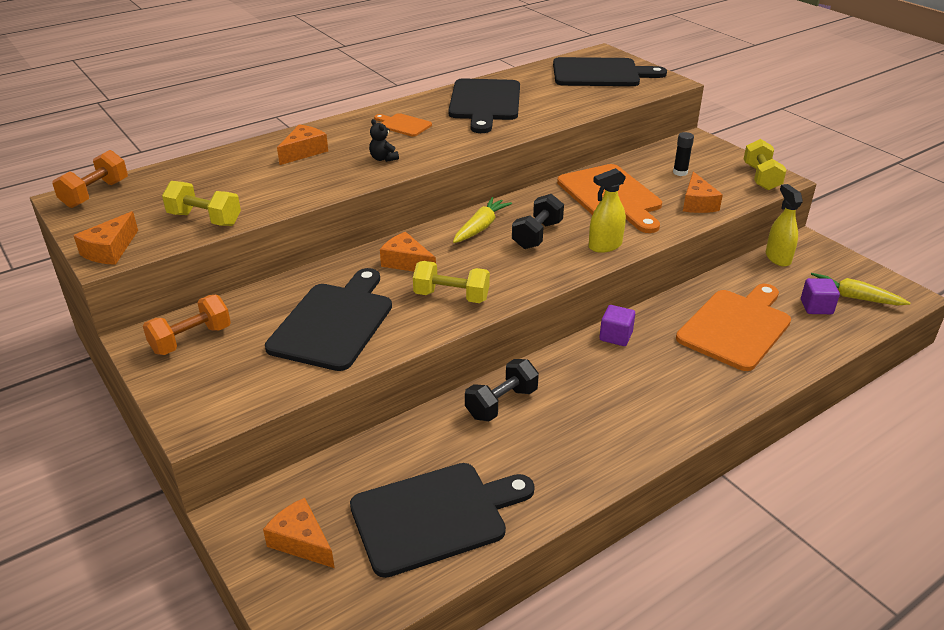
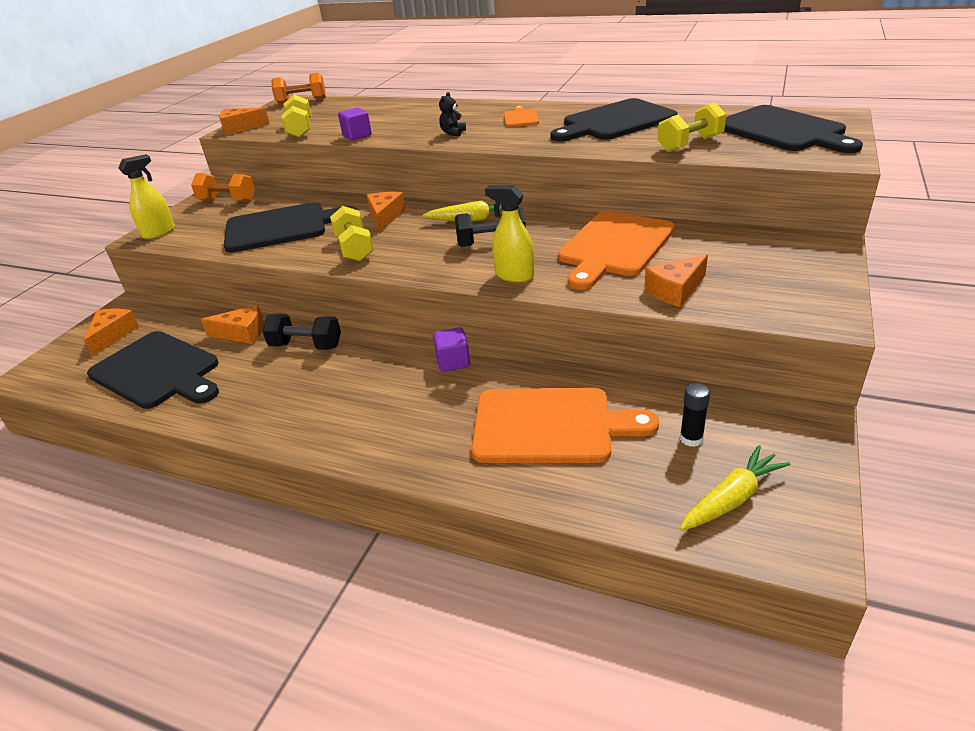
camera: 60 degrees right, 0 degrees up
(304, 152) = (428, 114): orange cheese -> orange cheese (242, 333)
(680, 172) = (729, 260): black glue stick -> black glue stick (691, 438)
(761, 177) = (811, 306): yellow dumbbell -> yellow dumbbell (690, 144)
(777, 258) = (737, 409): yellow spray bottle -> yellow spray bottle (159, 232)
(816, 307) = (665, 472): purple cube -> purple cube (357, 135)
(853, 297) = (731, 498): yellow carrot -> yellow carrot turned 60 degrees clockwise

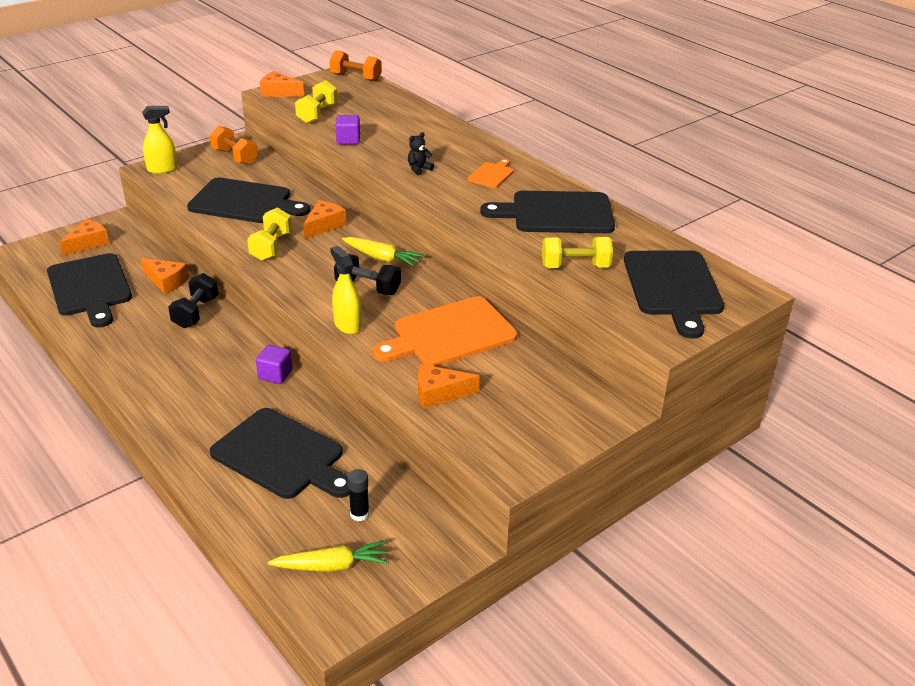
camera: 25 degrees right, 0 degrees up
(306, 346) = (196, 313): black dumbbell -> black dumbbell turned 60 degrees clockwise
(550, 425) = (282, 456): orange cutting board -> black cutting board

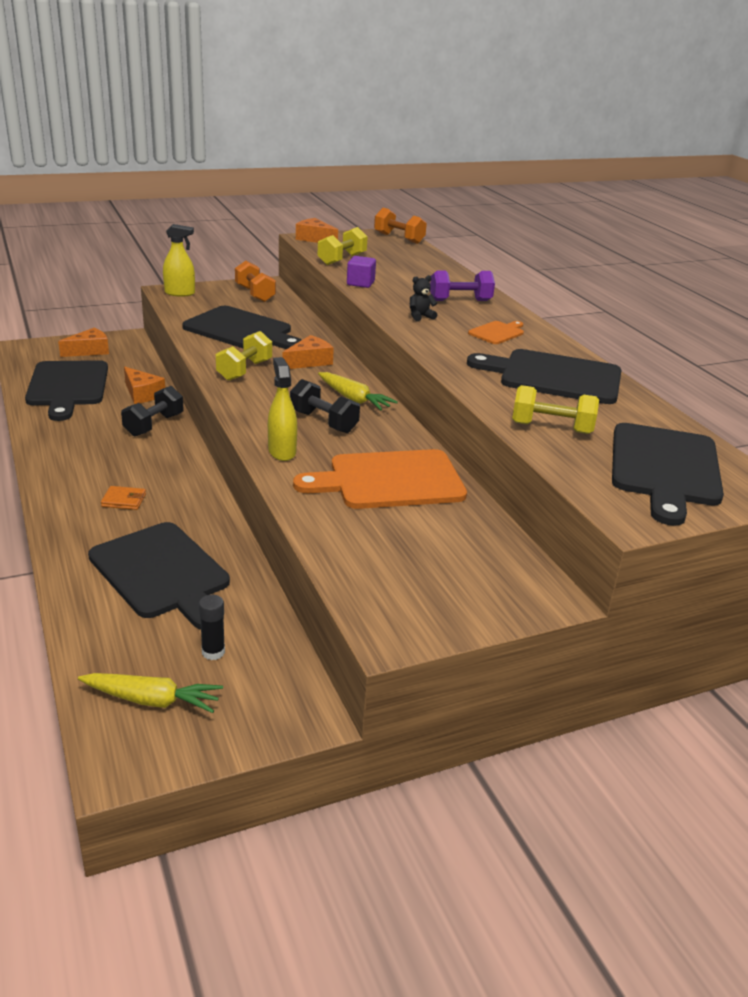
camera: 15 degrees right, 5 degrees down
(210, 395) = (124, 500): none -> orange wallet
(275, 374) = (200, 495): purple cube -> none
(439, 393) = (346, 536): orange cheese -> none
(444, 144) = (460, 301): none -> purple dumbbell

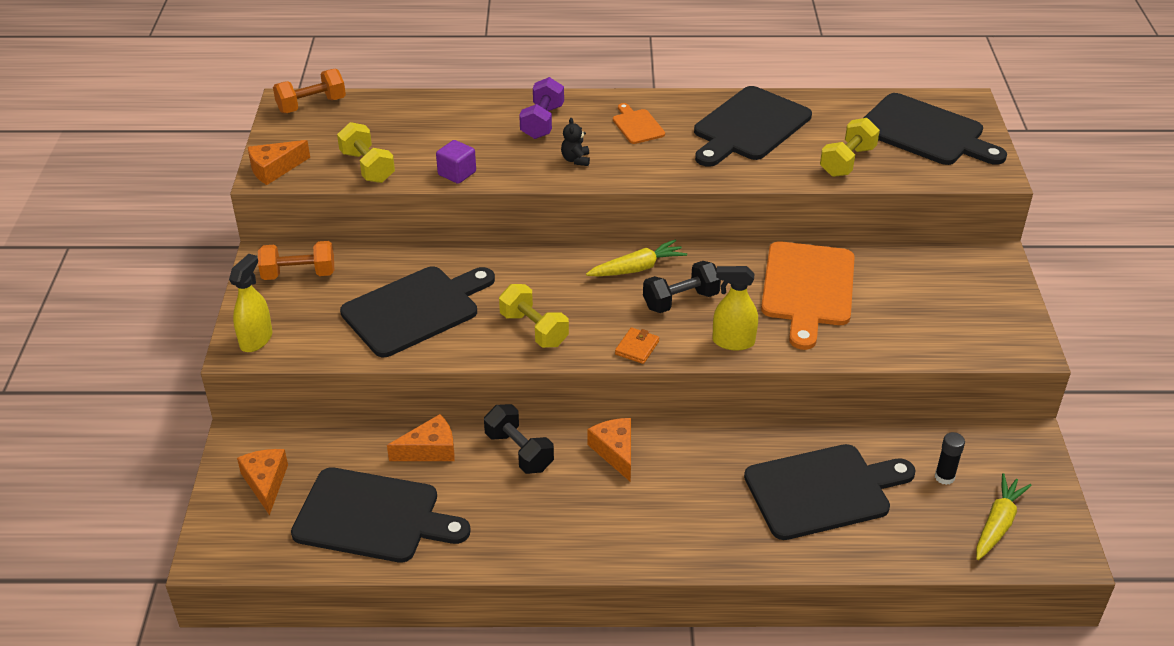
camera: 65 degrees left, 10 degrees up
(124, 500) = (681, 500): orange wallet -> orange wallet (637, 348)
(309, 361) = (532, 277): orange cheese -> orange cheese (615, 452)

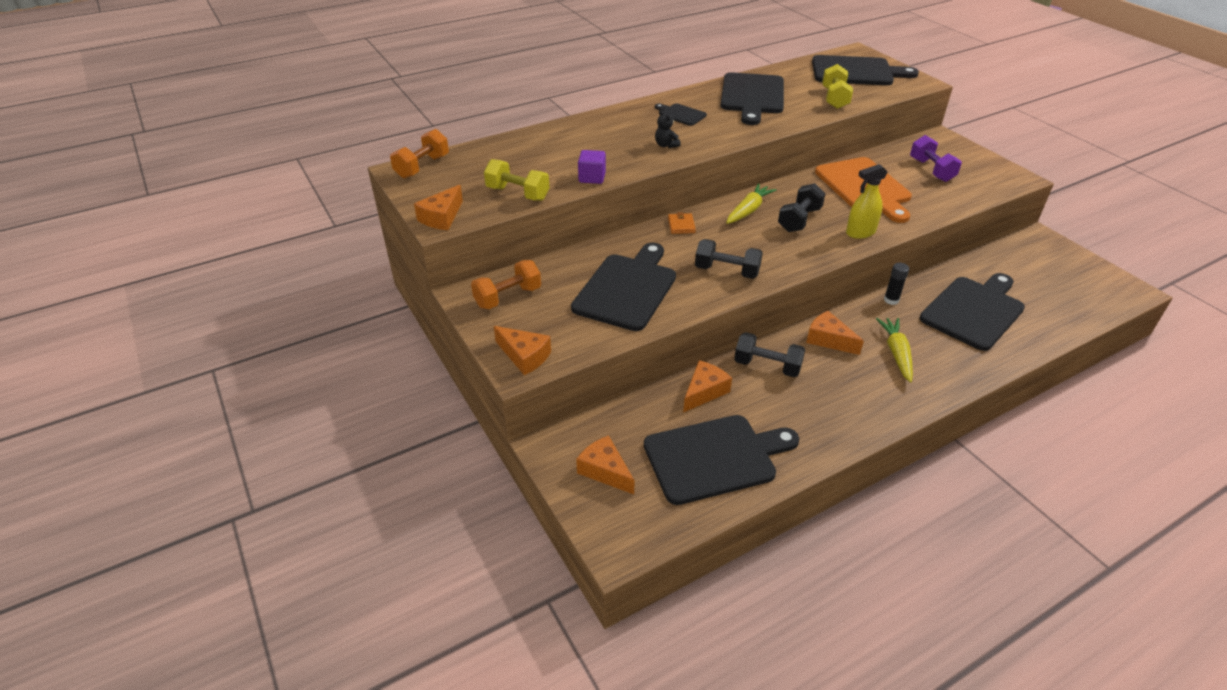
camera: 30 degrees left, 0 degrees up
(256, 339) = (524, 356): yellow spray bottle -> orange cheese
(534, 329) = (727, 271): yellow dumbbell -> black dumbbell
(542, 122) = (614, 130): purple dumbbell -> purple dumbbell (931, 170)
(637, 125) = (681, 114): orange cutting board -> black cutting board
(637, 348) = (807, 258): orange wallet -> orange wallet (681, 225)
(944, 477) = (1025, 275): black glue stick -> black glue stick (891, 300)
(997, 524) = (1082, 290): yellow carrot -> yellow carrot (896, 353)

